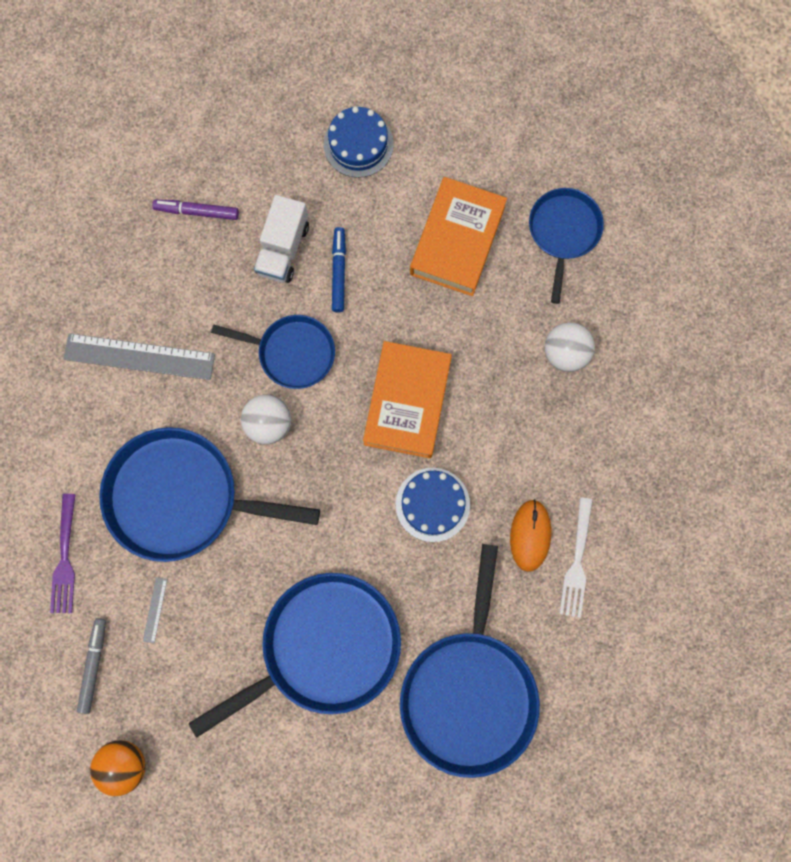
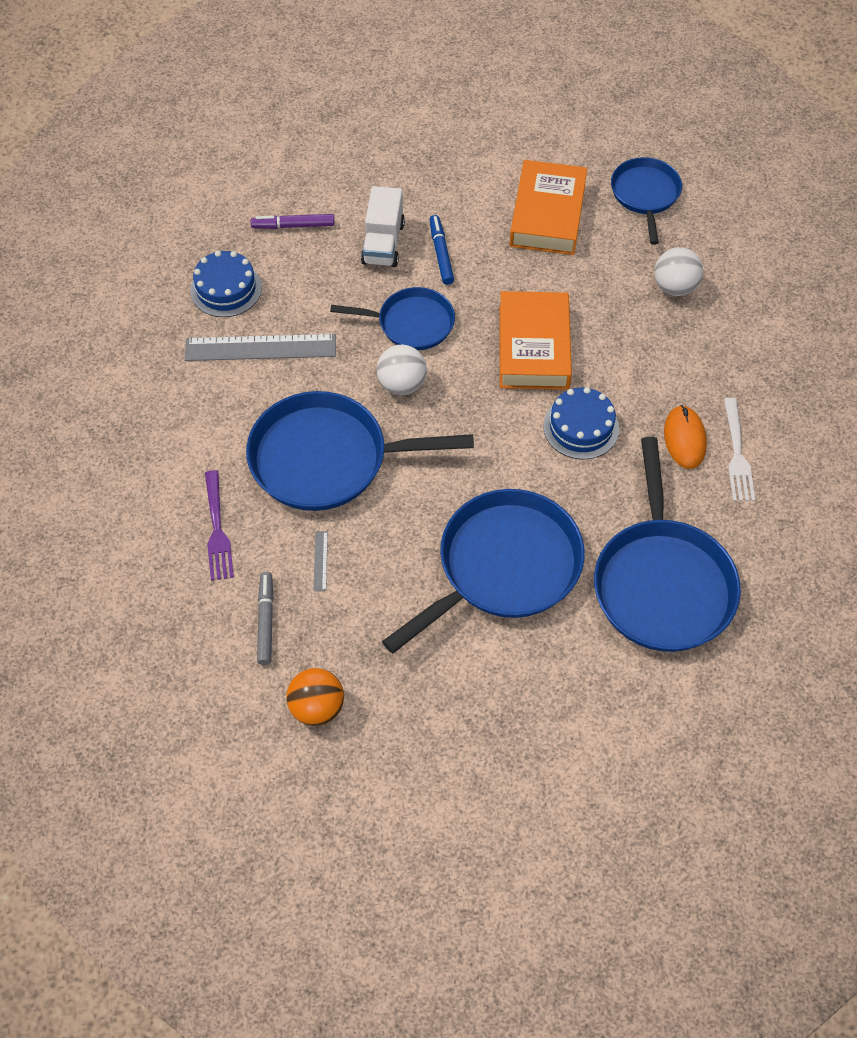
camera: 10 degrees left, 20 degrees down
(358, 144) = (435, 155): blue cake -> blue cake (226, 289)

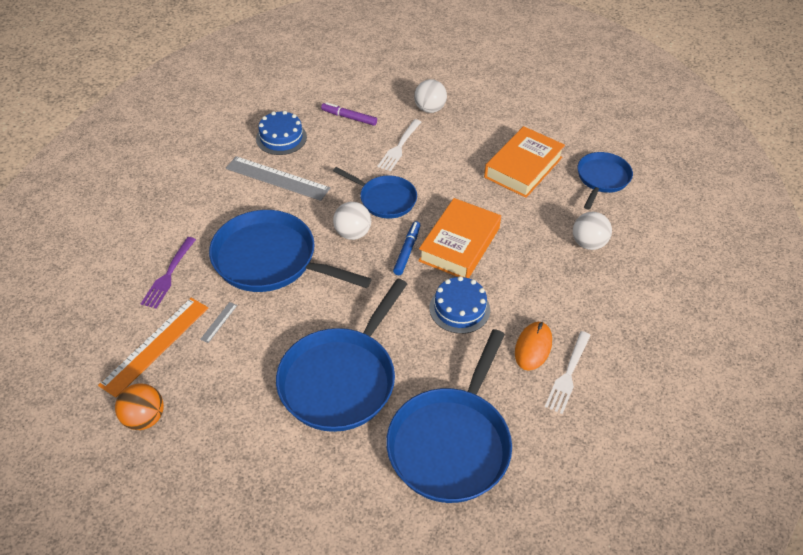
camera: 25 degrees right, 10 degrees down
(266, 621) = (155, 345): grey marker -> orange ruler
(383, 243) = (399, 146): white truck -> white fork
(387, 174) = (429, 109): none -> white ball
(441, 253) = (434, 165): blue marker -> blue marker (407, 251)
(503, 566) = (340, 379): blue pan -> blue pan turned 135 degrees clockwise

